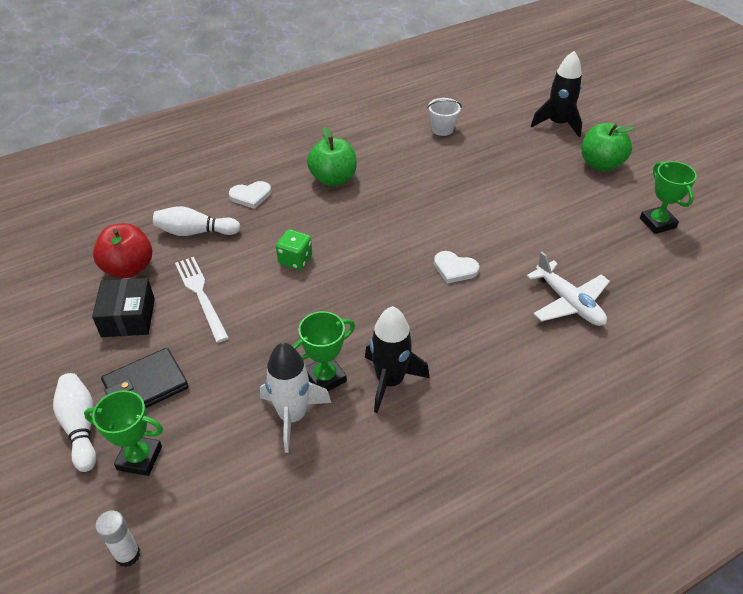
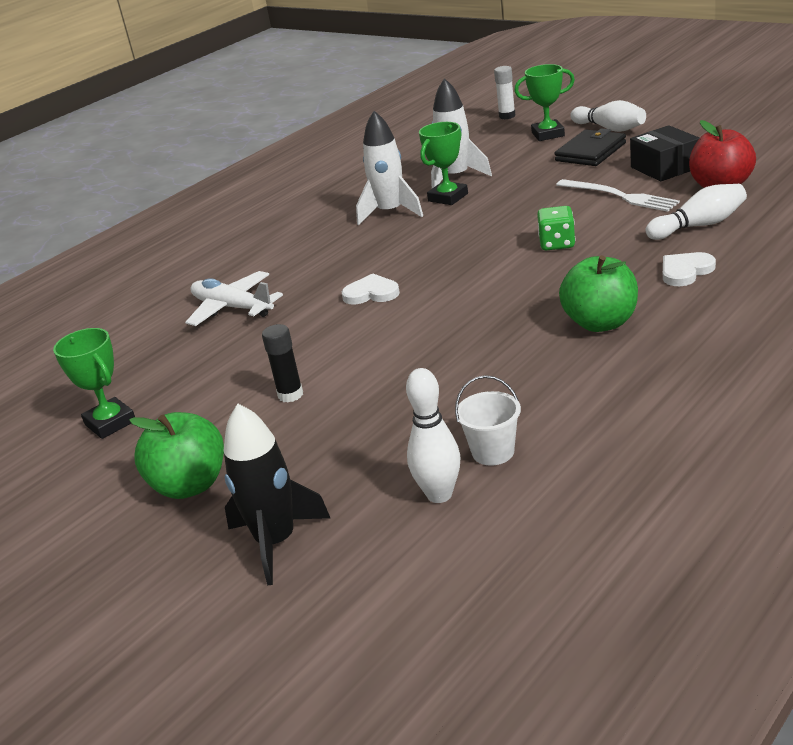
camera: 165 degrees right, 15 degrees down
(390, 381) = (390, 212): black rocket -> white rocket
(477, 120) = (439, 494): none -> white bowling pin
(536, 200) = (290, 395): none -> black glue stick

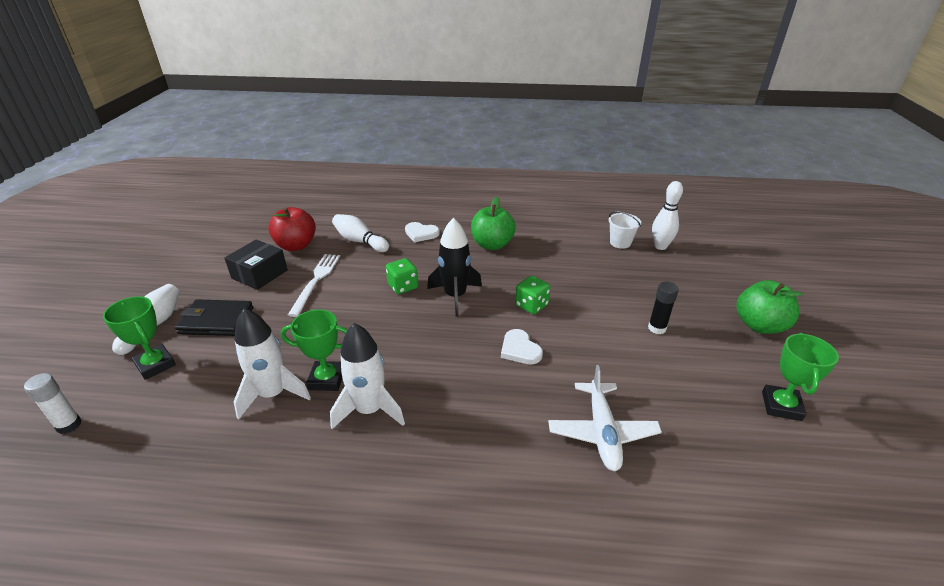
camera: 130 degrees left, 5 degrees up
(276, 542) = (741, 276): black rocket -> black rocket (455, 296)
(430, 319) = (531, 305): none -> green dice

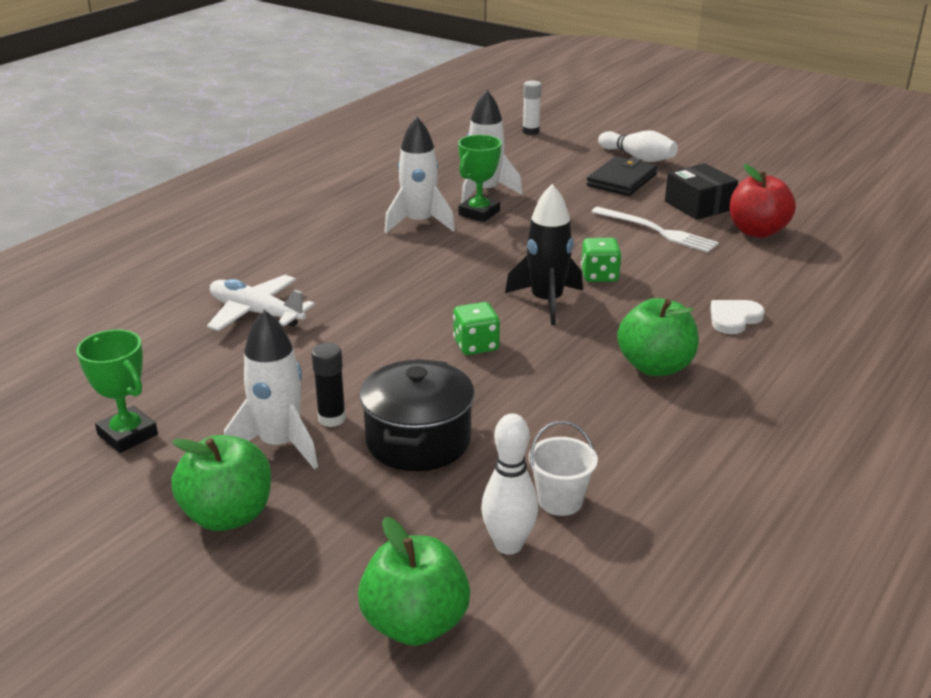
camera: 120 degrees right, 5 degrees down
(155, 365) = (575, 156): green trophy -> none
(360, 241) = (741, 271): white bowling pin -> none
(520, 349) = (408, 311): white heart -> none
(634, 292) = (418, 440): none -> black pot
(699, 336) = (279, 444): none -> white rocket
(724, 252) = (415, 624): none -> green apple

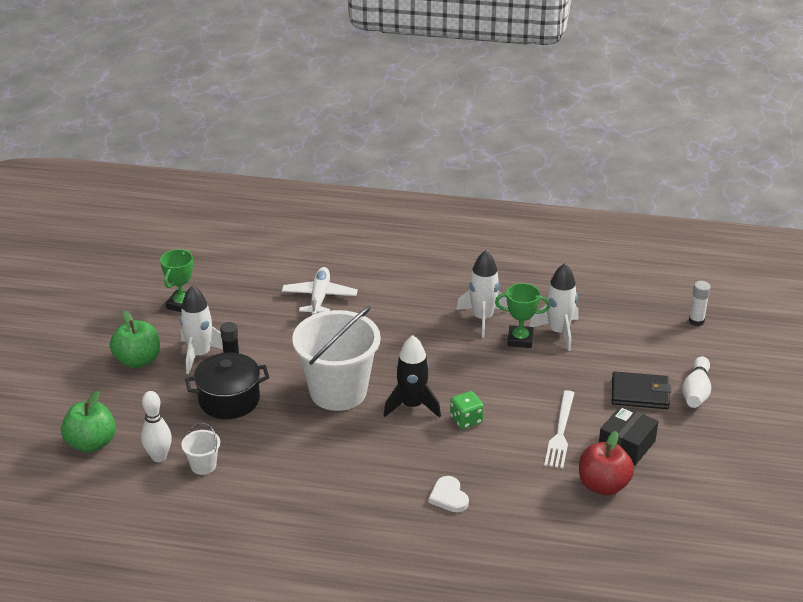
camera: 65 degrees right, 5 degrees up
(476, 345) = (338, 391): green dice -> white bucket
(655, 366) = (361, 472): green apple -> none
(734, 318) = (448, 496): white heart -> white heart turned 135 degrees counterclockwise

